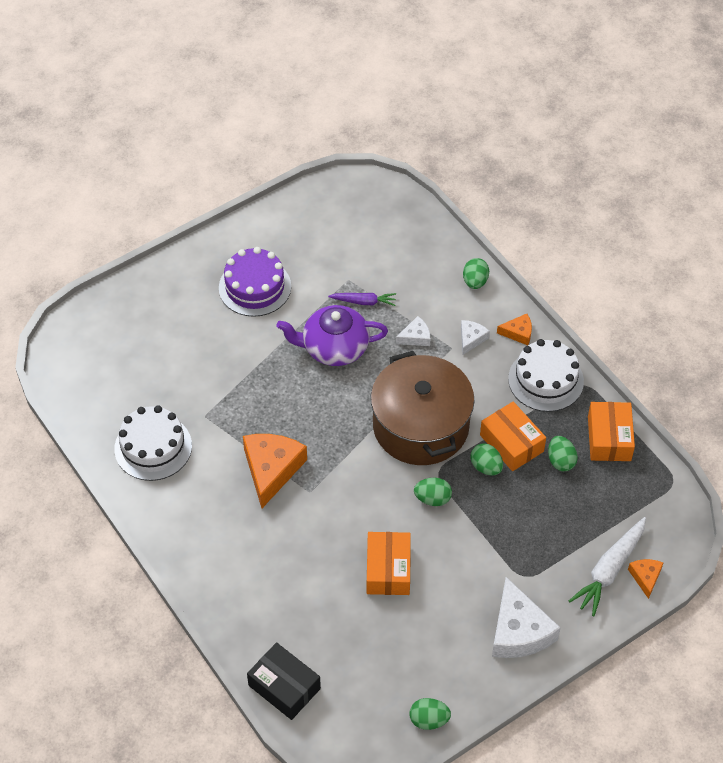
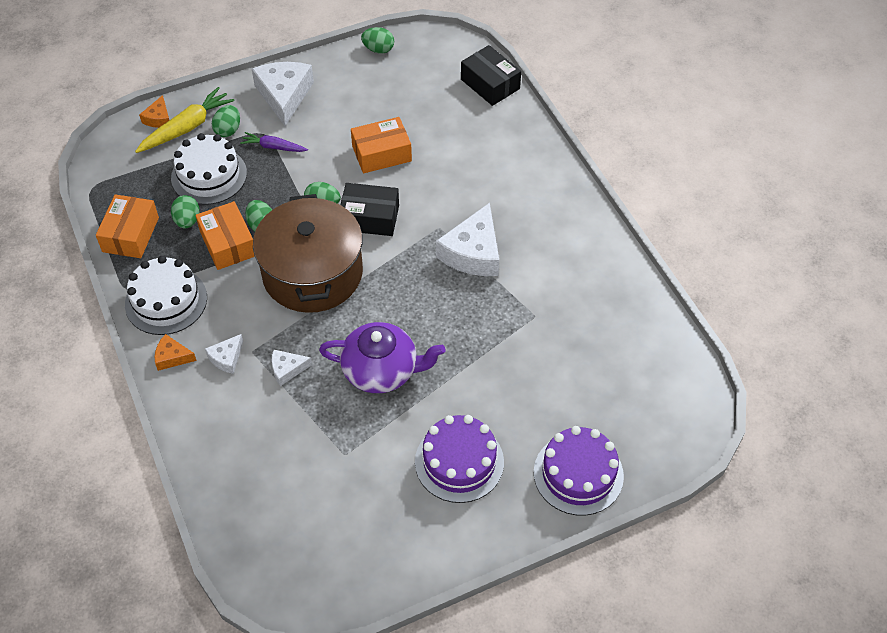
camera: 170 degrees left, 0 degrees up
(153, 447) = (591, 291): white cake -> white cake (209, 175)
(158, 292) = (578, 474): none -> purple cake
(271, 469) = (473, 252): orange cheese -> white cheese
(364, 302) = (333, 422): purple carrot -> purple carrot (273, 147)
(381, 492) = (370, 218): none -> black box
(388, 570) = (381, 153): orange box -> orange box turned 60 degrees clockwise
(475, 281) = (195, 428): green egg -> green egg (228, 130)
(609, 570) = (187, 127): white carrot -> yellow carrot

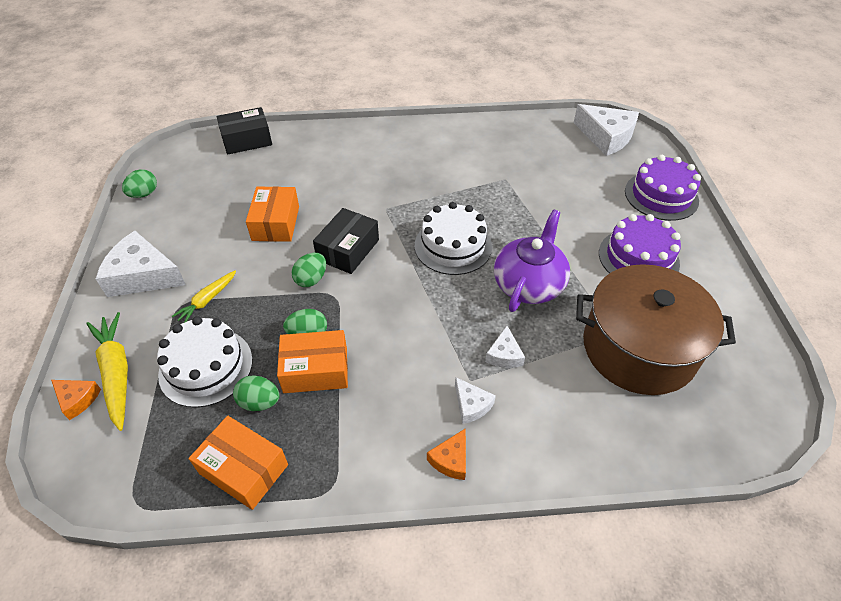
camera: 70 degrees left, 5 degrees down
(166, 301) = (366, 449): white cake -> white cake (453, 246)
(228, 130) = (152, 334): green egg -> none
(273, 147) = (207, 300): purple carrot -> yellow carrot
(312, 273) = (392, 307): brown pot -> brown pot (638, 348)
(473, 252) = (424, 195): white cheese -> white cheese (606, 137)

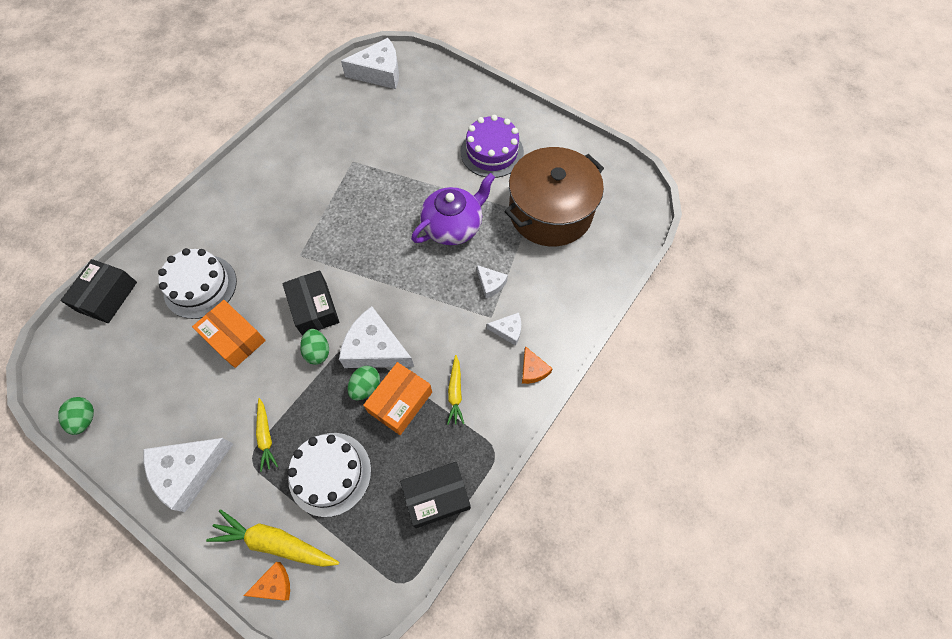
camera: 50 degrees left, 15 degrees up
(244, 469) = (436, 496): orange box -> black box
(259, 402) = (394, 455): green egg -> none
(351, 315) = (375, 348): none -> white cheese
(363, 407) = (455, 392): none -> yellow carrot
(453, 246) = (379, 242): white cake -> white cake (200, 286)
(528, 284) = (453, 226): purple teapot -> purple teapot turned 75 degrees clockwise
(661, 196) = (459, 94): purple cake -> none

